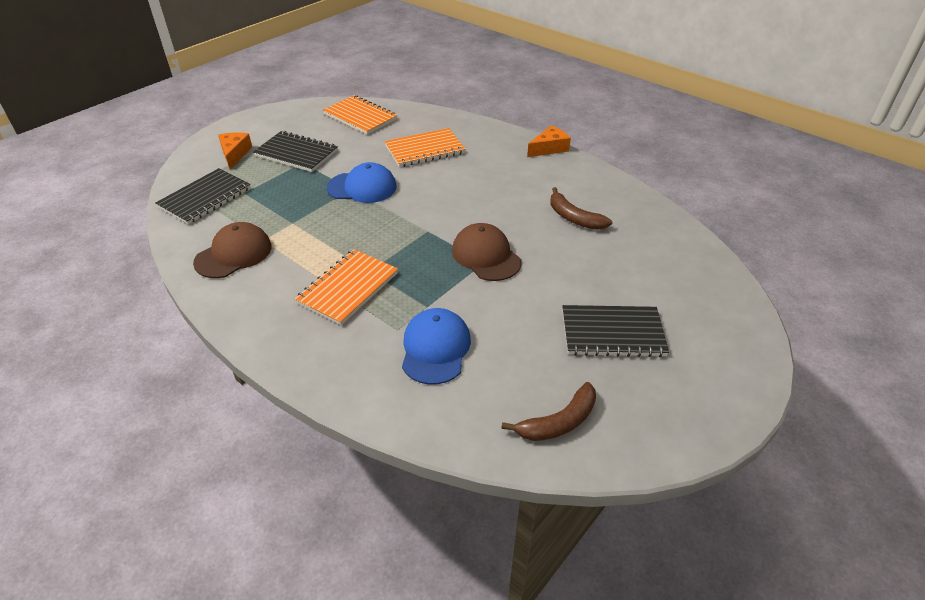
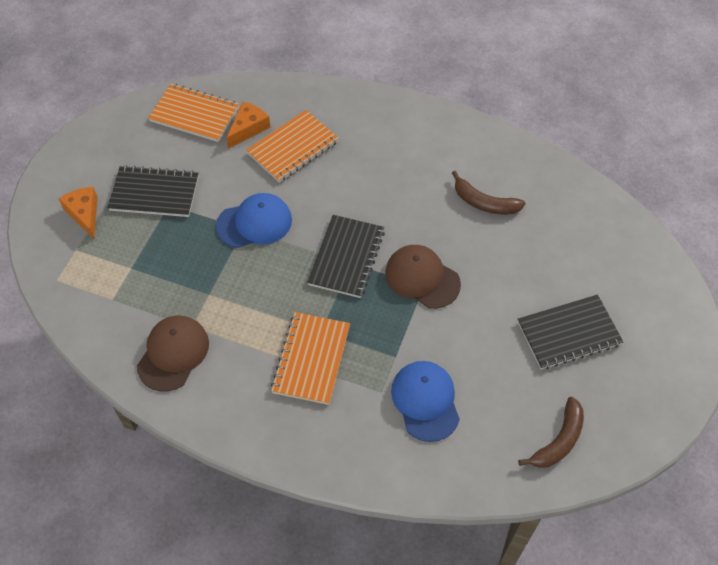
camera: 20 degrees left, 15 degrees up
(205, 198) = (93, 288): black notebook -> black notebook (346, 257)
(549, 148) = (422, 109): orange cheese -> orange cheese (248, 128)

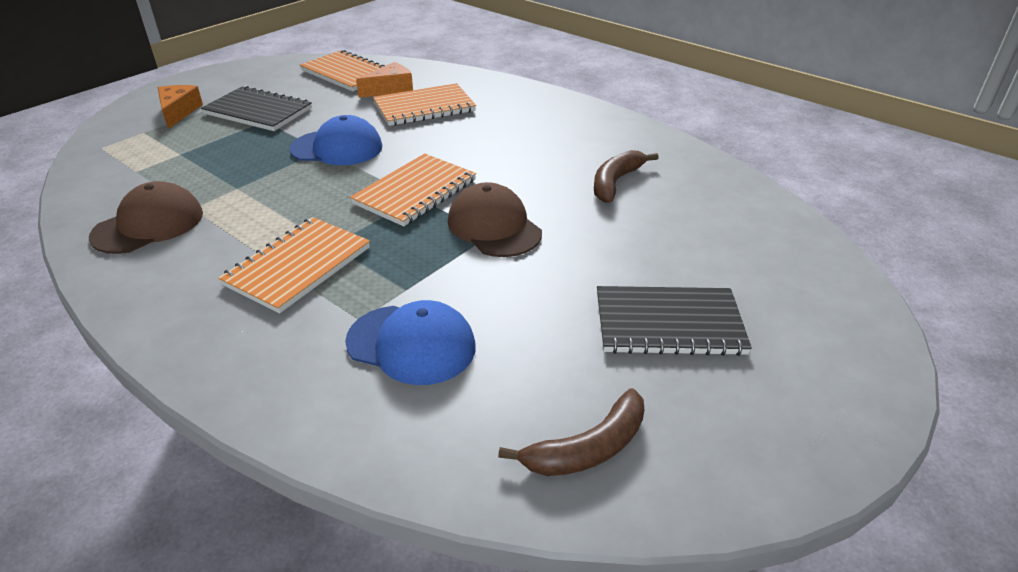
camera: 20 degrees right, 20 degrees down
(346, 257) = (415, 192): black notebook -> orange notebook
(425, 401) = (411, 344): blue cap -> blue cap turned 105 degrees clockwise
(484, 203) = (615, 182): brown banana -> brown banana turned 75 degrees clockwise

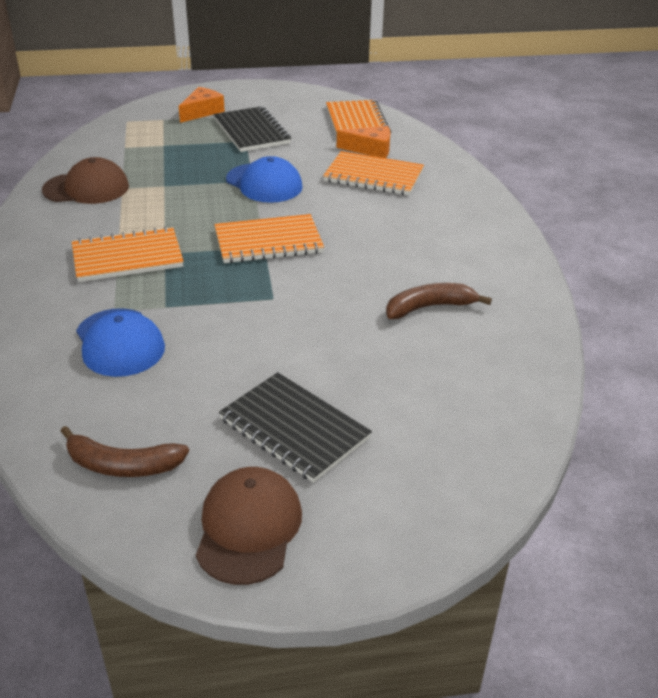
camera: 40 degrees right, 0 degrees up
(494, 227) = (283, 294): brown cap -> brown cap (248, 528)

